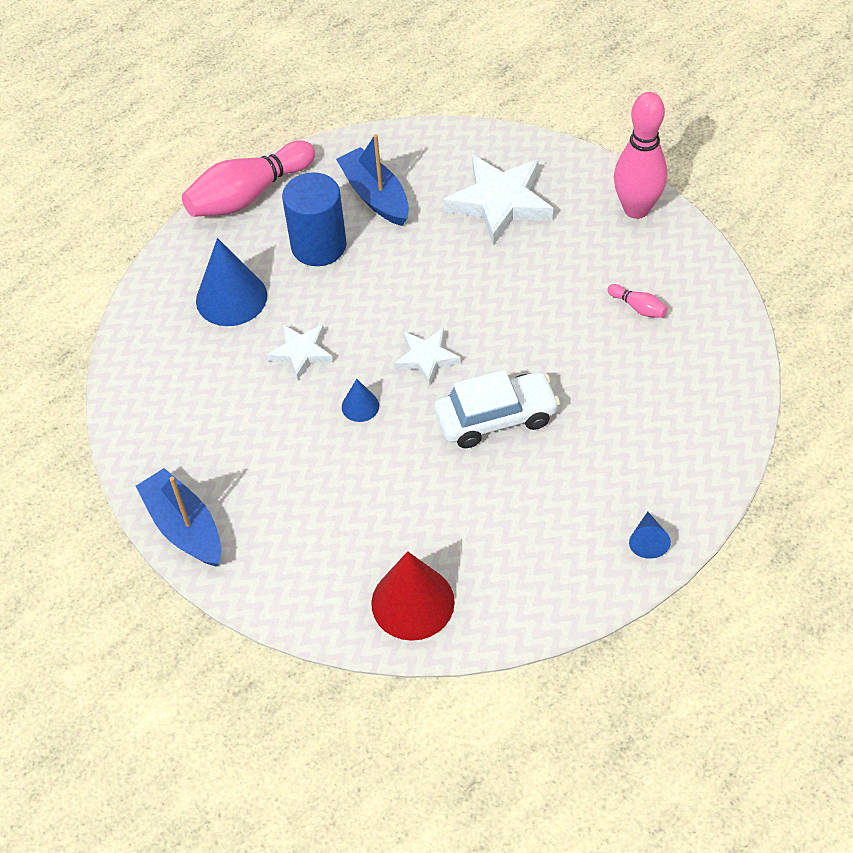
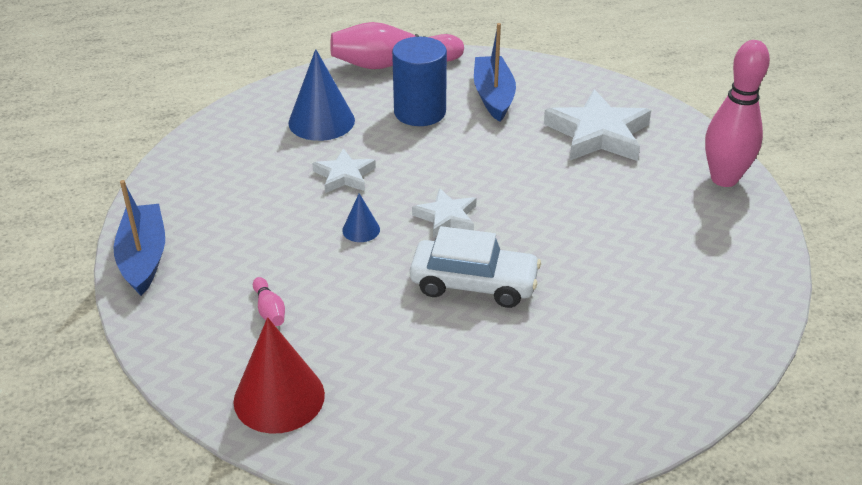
camera: 25 degrees right, 15 degrees down
(638, 307) = (674, 251): pink bowling pin -> pink bowling pin (269, 310)
(648, 541) = (547, 446): blue cone -> none

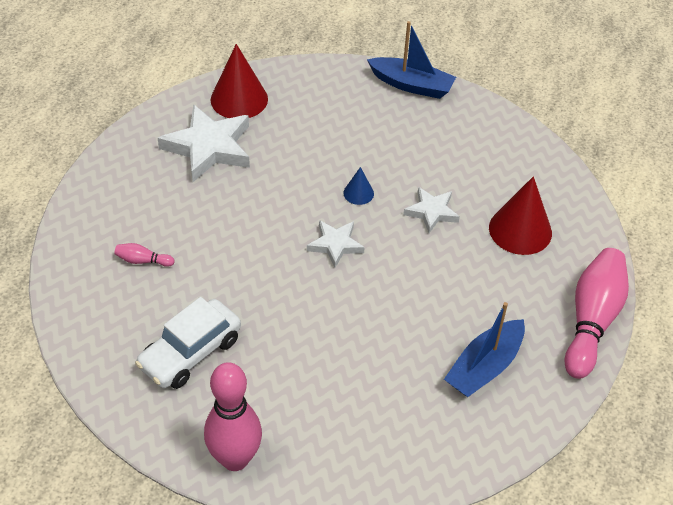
camera: 120 degrees right, 10 degrees up
(269, 310) = (314, 120): pink bowling pin -> pink bowling pin (143, 261)
(321, 121) = (520, 230): blue cone -> red cone
(420, 112) = (492, 299): blue cylinder -> none
(474, 284) = (254, 223): white car -> white car (190, 353)
(493, 96) = (484, 367): blue boat -> blue boat turned 105 degrees clockwise
(598, 134) = (368, 409): white star -> white star (209, 147)

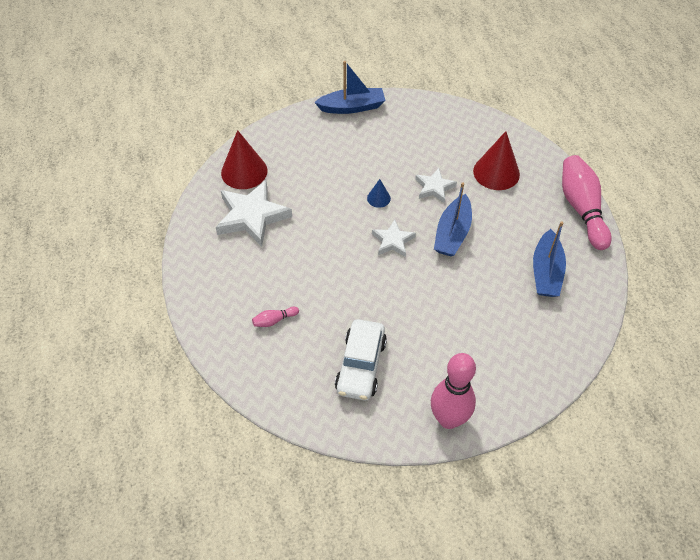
camera: 30 degrees left, 5 degrees up
(410, 270) = (452, 233): none -> blue boat

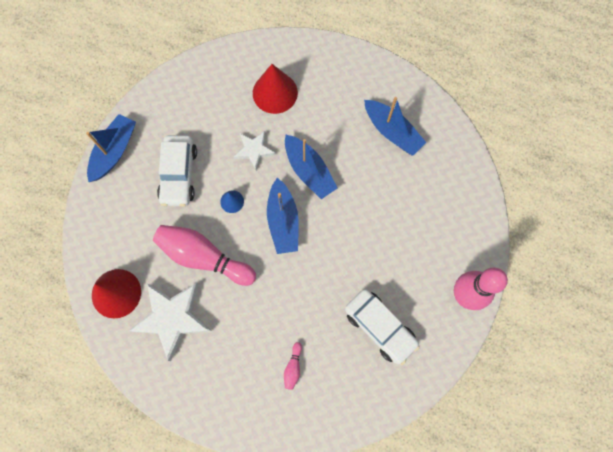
camera: 55 degrees left, 20 degrees up
(369, 154) = (179, 174): none -> white car
(393, 241) = (283, 221): white star -> blue boat
(581, 209) = (355, 61): pink bowling pin -> pink bowling pin (204, 257)

